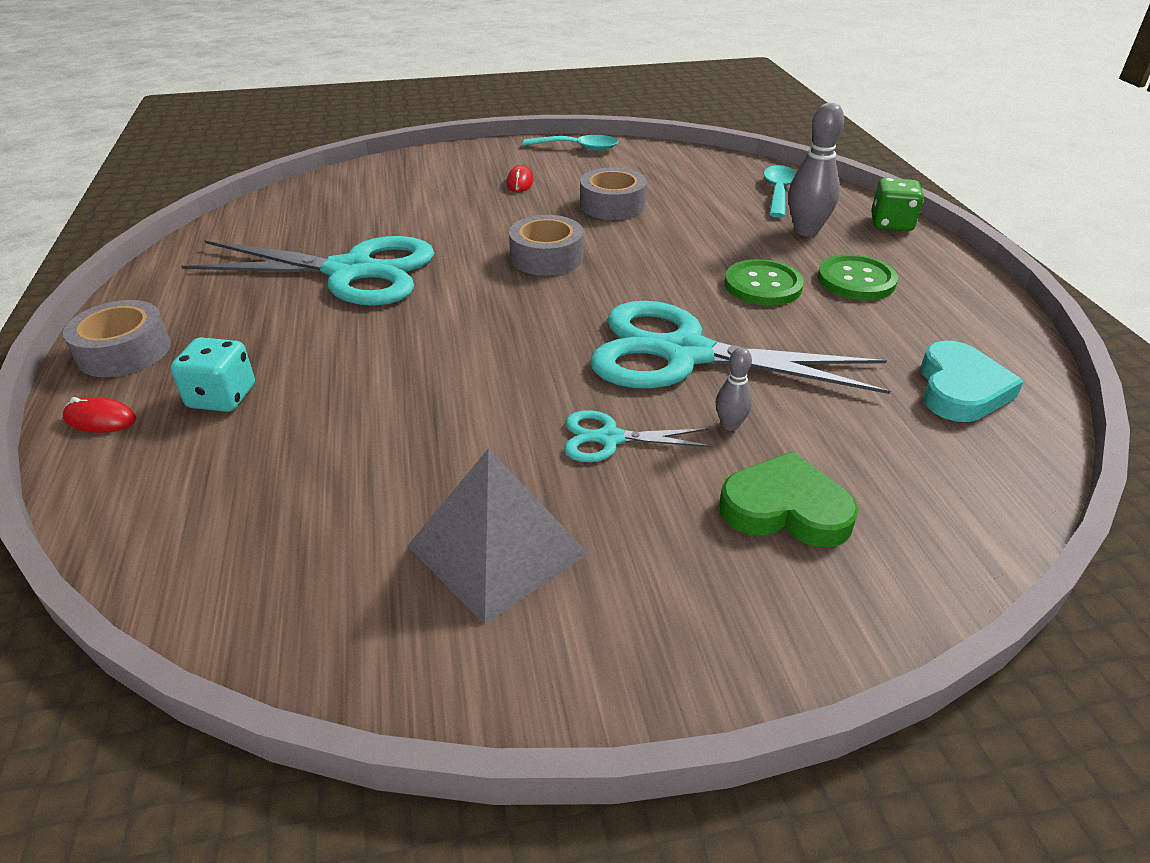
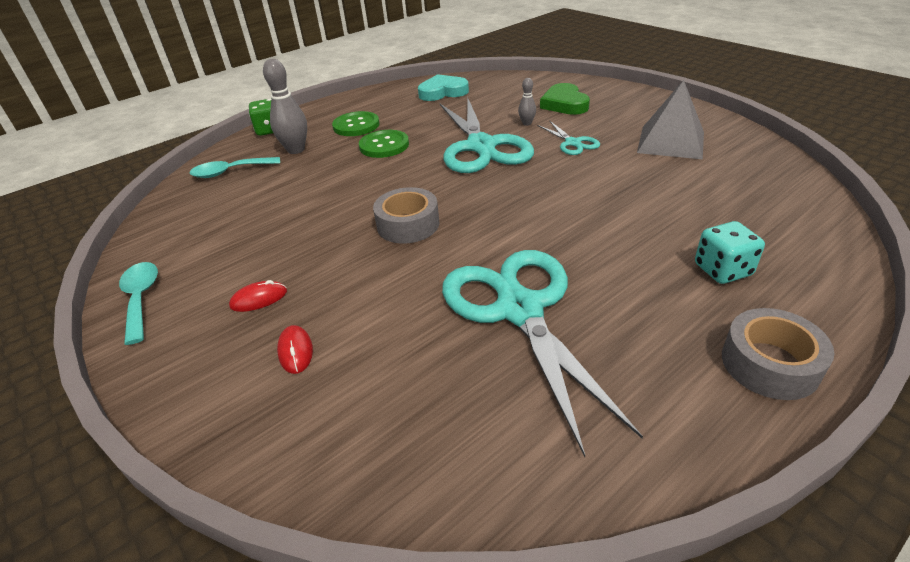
camera: 115 degrees left, 0 degrees up
(100, 419) = (819, 308): red mouse -> red mouse (295, 351)
(612, 205) = (290, 229): grey tape -> none

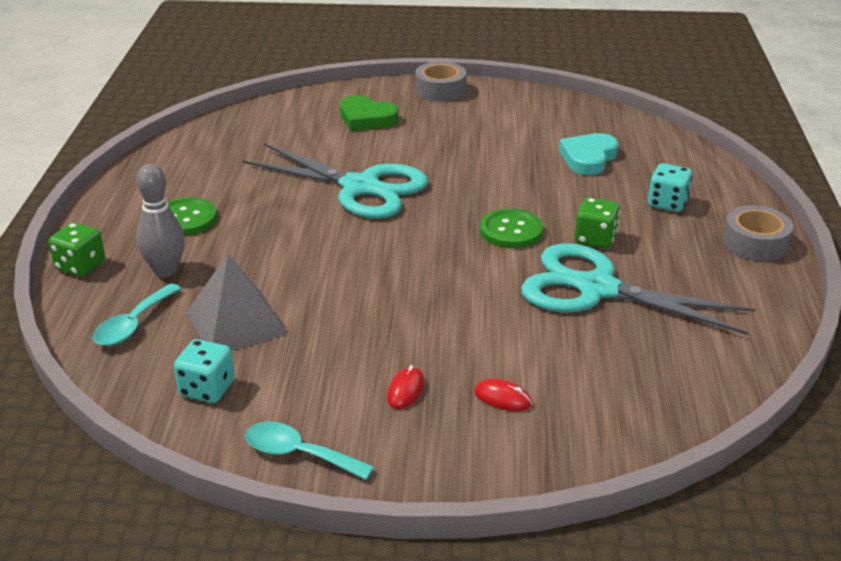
camera: 50 degrees left, 5 degrees down
(187, 227) = (207, 389): none -> turquoise dice
(384, 145) = (260, 225): green button -> green button (511, 231)
(408, 224) = (419, 278): grey tape -> grey tape (440, 90)
(443, 92) = (216, 148): turquoise heart -> turquoise heart (588, 158)
(527, 123) = (364, 150): grey bowling pin -> none
(573, 143) = (434, 153): turquoise scissors -> none
(592, 266) = (595, 239): none -> green dice
(671, 142) = (507, 123): grey pyramid -> grey pyramid (236, 322)

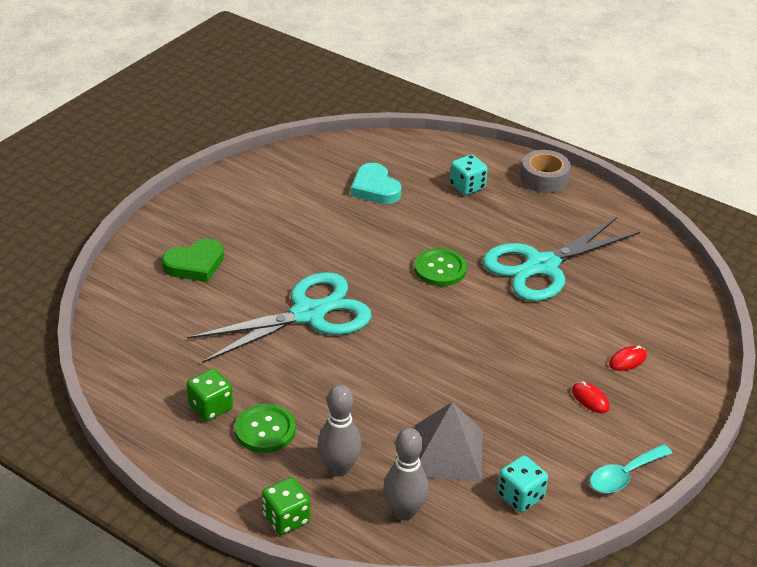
camera: 60 degrees left, 5 degrees up
(133, 324) = (404, 512): turquoise spoon -> grey bowling pin
(440, 90) = (189, 206): grey tape -> none
(595, 239) = (483, 238): green dice -> green dice (210, 407)

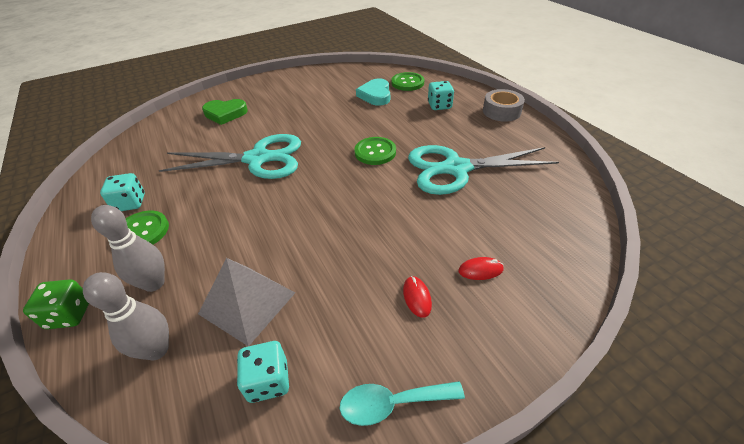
camera: 30 degrees right, 5 degrees up
(210, 407) = (130, 203): green dice -> turquoise dice
(401, 159) = (407, 83): none -> green button

